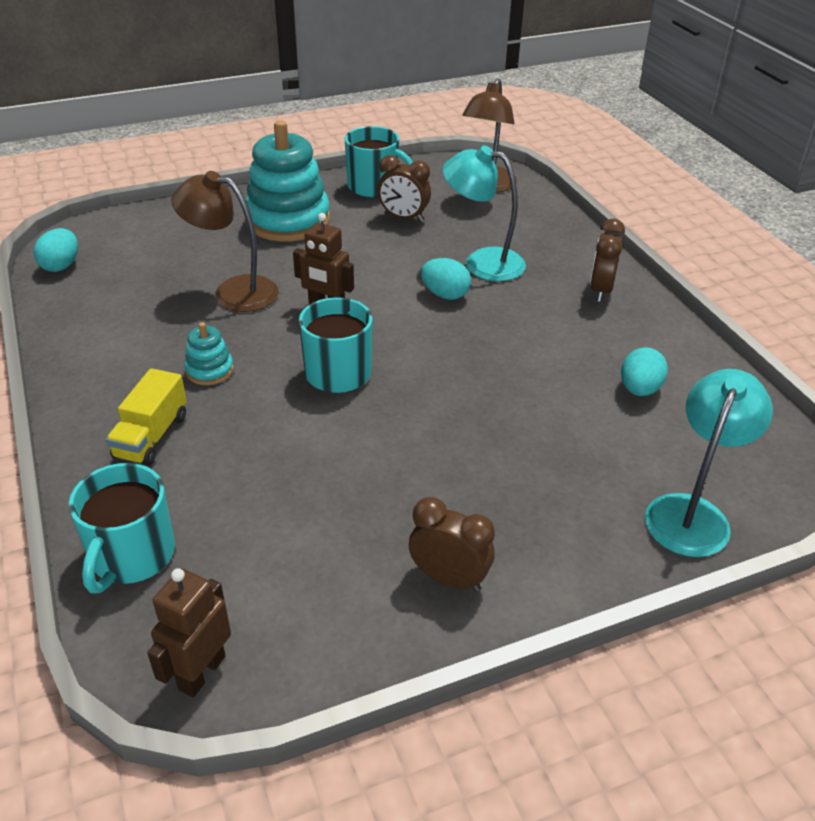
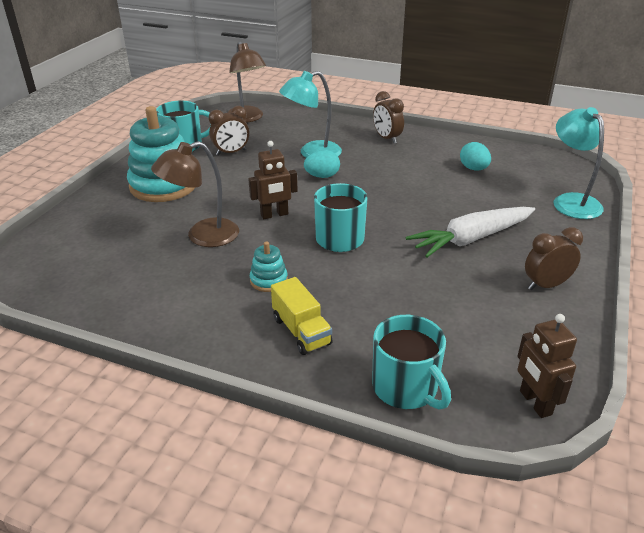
camera: 45 degrees left, 5 degrees down
(61, 266) = (45, 289): turquoise egg -> none
(468, 467) = (470, 239): none -> white carrot

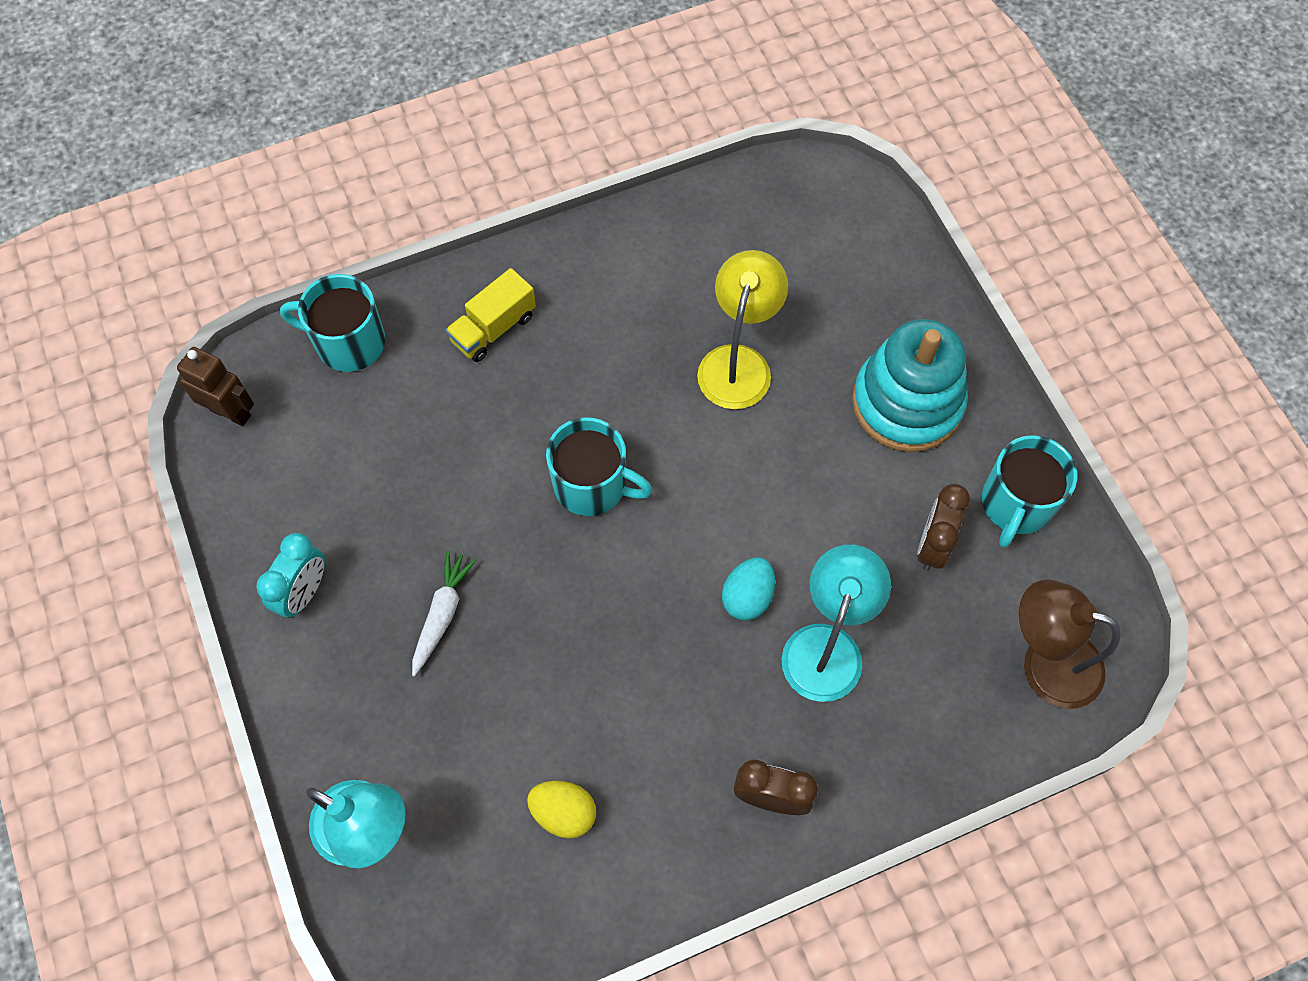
camera: 135 degrees right, 30 degrees up
(202, 236) = (738, 362): brown lamp -> yellow lamp
(269, 280) = (593, 361): turquoise stacking toy -> none
(274, 215) = (709, 464): brown robot -> none
(301, 331) = (493, 328): yellow truck -> yellow truck turned 60 degrees counterclockwise
(470, 239) = (442, 614): white carrot -> white carrot, size x0.58
(473, 169) = (564, 813): turquoise egg -> yellow egg
(546, 285) = (304, 592): brown clock -> turquoise clock

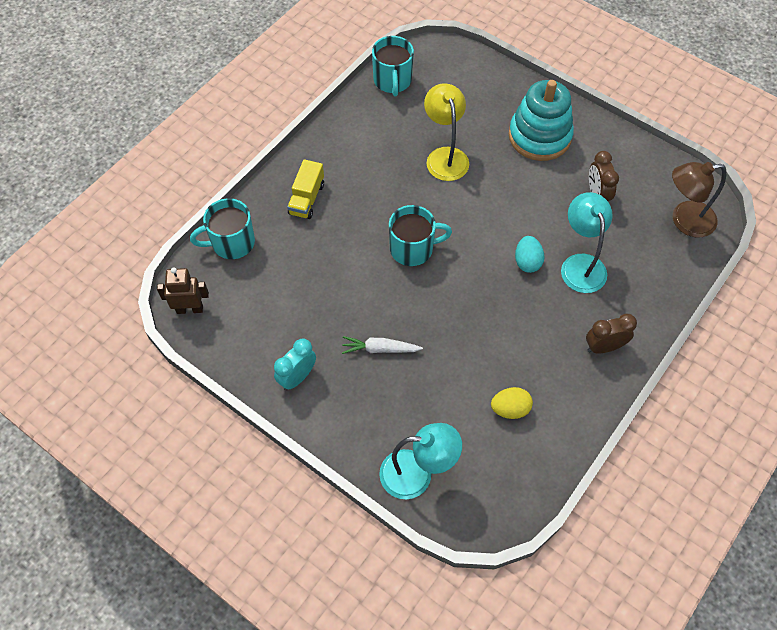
camera: 30 degrees left, 5 degrees down
(304, 592) = (297, 377): turquoise clock -> turquoise clock turned 135 degrees counterclockwise
(442, 614) = (379, 349): white carrot -> white carrot turned 75 degrees counterclockwise
(1016, 504) = (622, 157): turquoise mug -> turquoise mug (392, 81)

